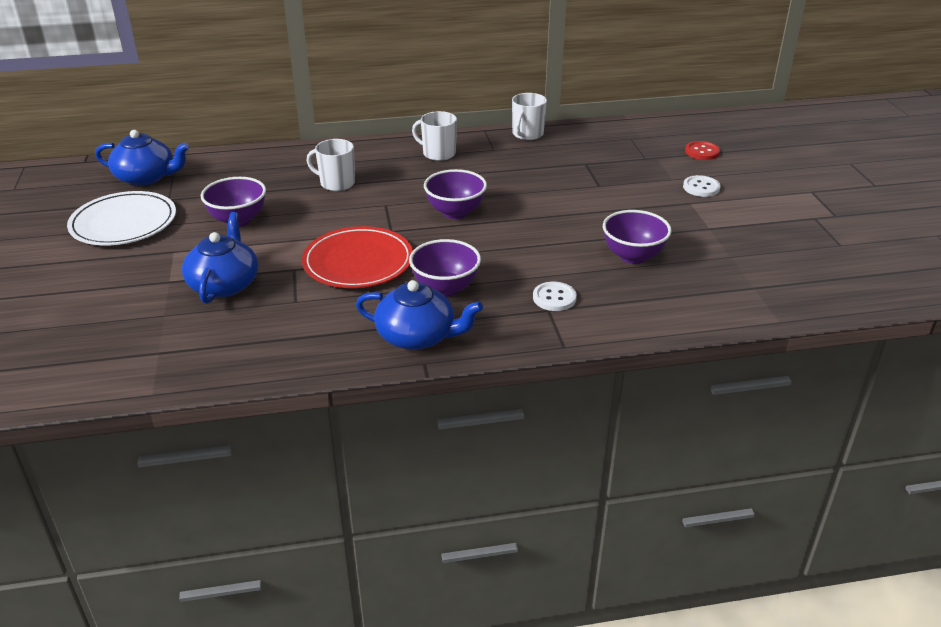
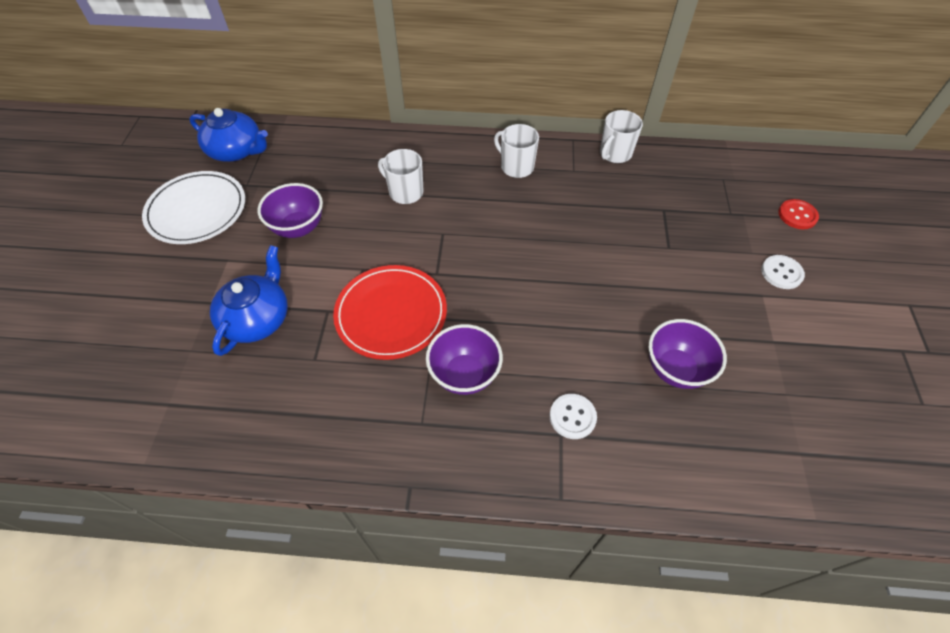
camera: 15 degrees right, 20 degrees up
(417, 336) = (415, 443): blue teapot -> none
(455, 212) = (508, 259): purple bowl -> none

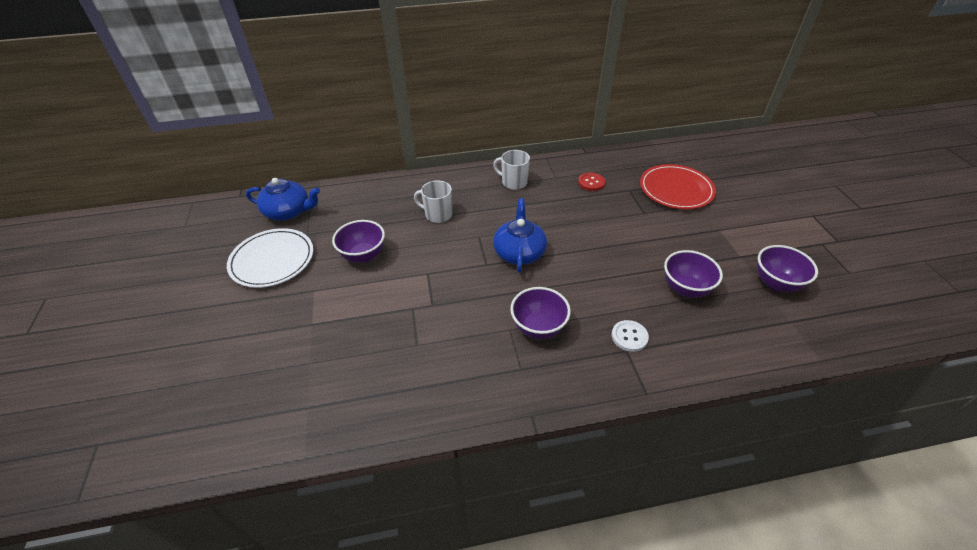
camera: 15 degrees left, 10 degrees down
(257, 318) = (357, 326): blue teapot -> blue teapot (519, 252)
(391, 314) = (464, 299): red plate -> red plate (676, 189)
(615, 153) = (580, 161): white mug -> none
(781, 273) = (725, 213): white button -> none
(797, 215) = (718, 176): red button -> red button (591, 182)
(806, 393) = (776, 283): none -> purple bowl

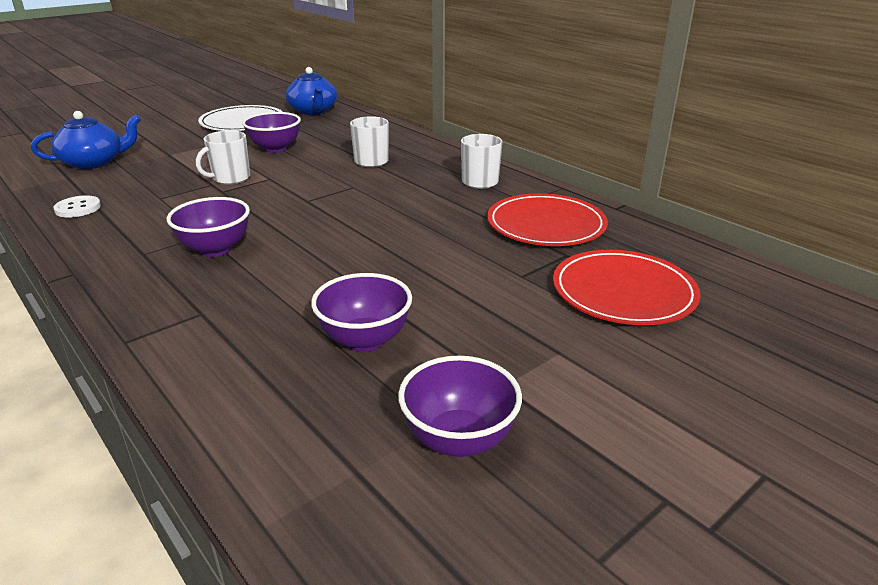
camera: 60 degrees right, 15 degrees down
(408, 295) = (230, 178): none -> white mug
(519, 252) = (344, 212): blue teapot -> blue teapot (94, 162)
(591, 182) = (546, 225): red button -> red plate
(629, 336) = (229, 310): white button -> white button (78, 208)

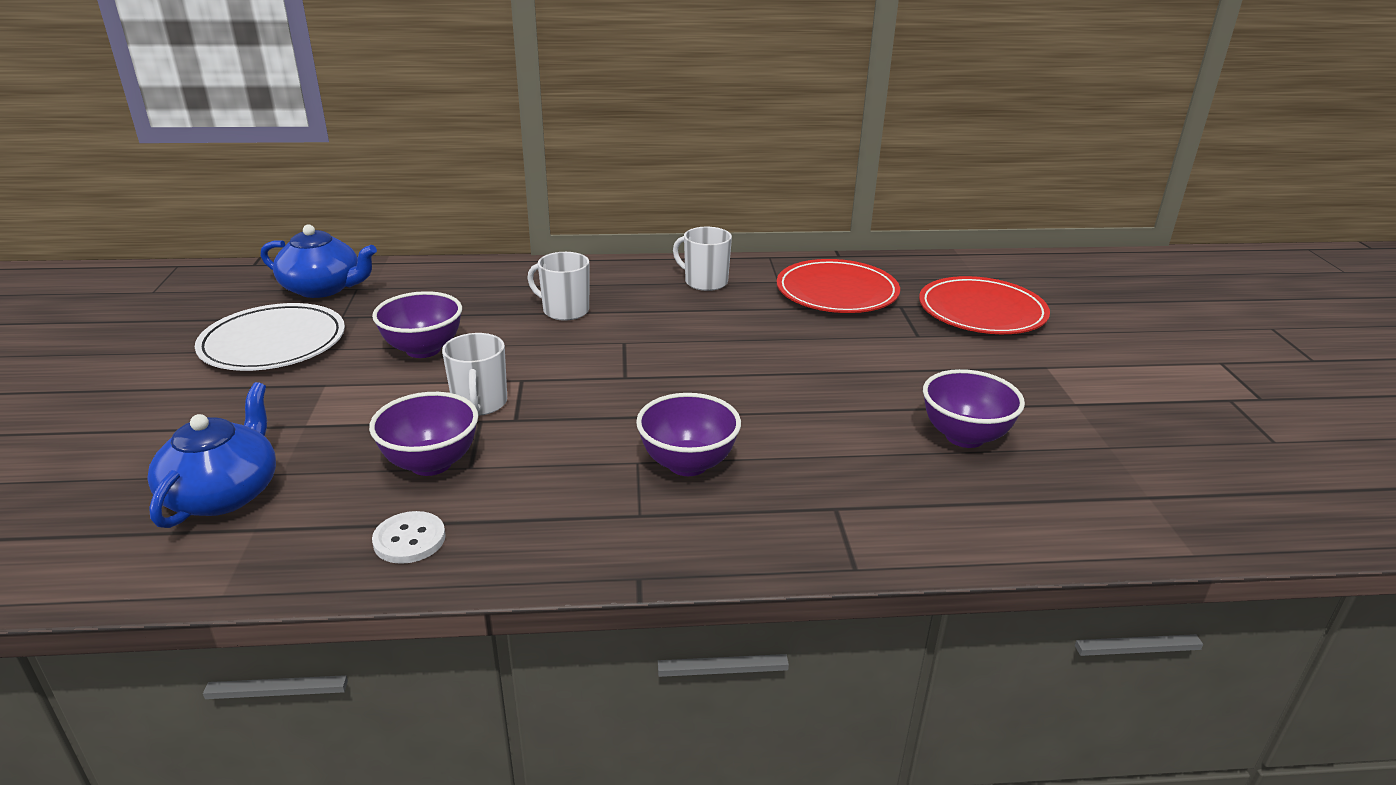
camera: 55 degrees left, 0 degrees up
(459, 439) = (1133, 444): purple bowl -> purple bowl (431, 463)

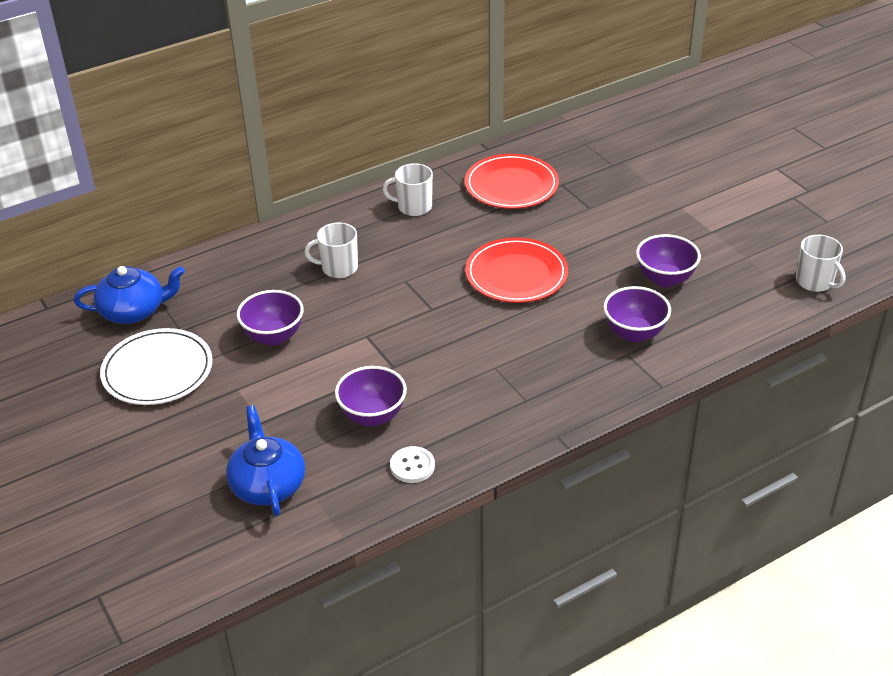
camera: 25 degrees left, 10 degrees up
(479, 403) = (358, 363): white mug -> white mug (815, 282)
(688, 464) = (525, 357): purple bowl -> purple bowl (634, 333)
(982, 311) = (616, 172): red plate -> red plate (516, 274)

